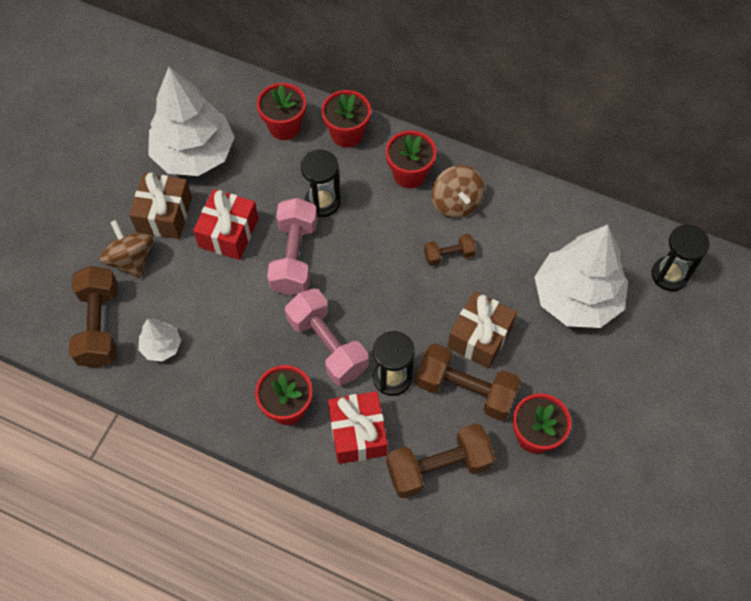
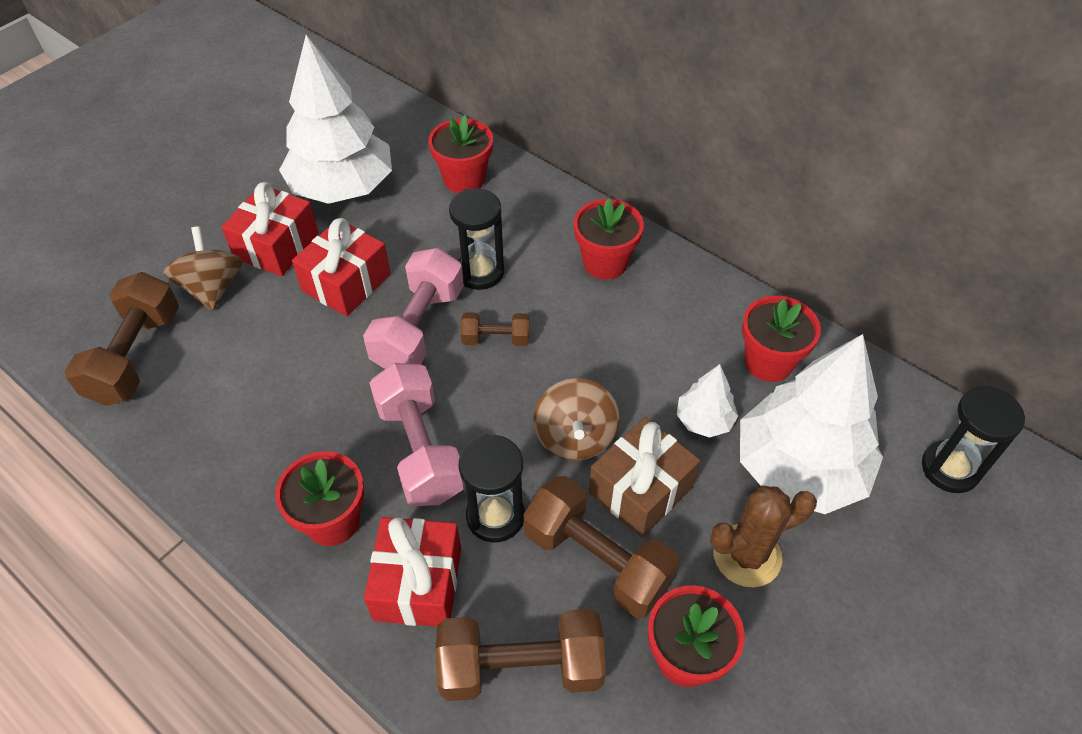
camera: 15 degrees right, 10 degrees down
(161, 346) = (200, 400): white tree -> white tree (704, 420)
(164, 215) = (276, 246): brown gift -> red gift
(347, 134) = (539, 202): red flower pot -> red flower pot (768, 362)
(448, 255) = (628, 371): brown dumbbell -> brown dumbbell (496, 339)
(456, 203) = (657, 309): brown spinning top -> brown spinning top (575, 437)
(556, 364) = (747, 555): none -> brown cactus

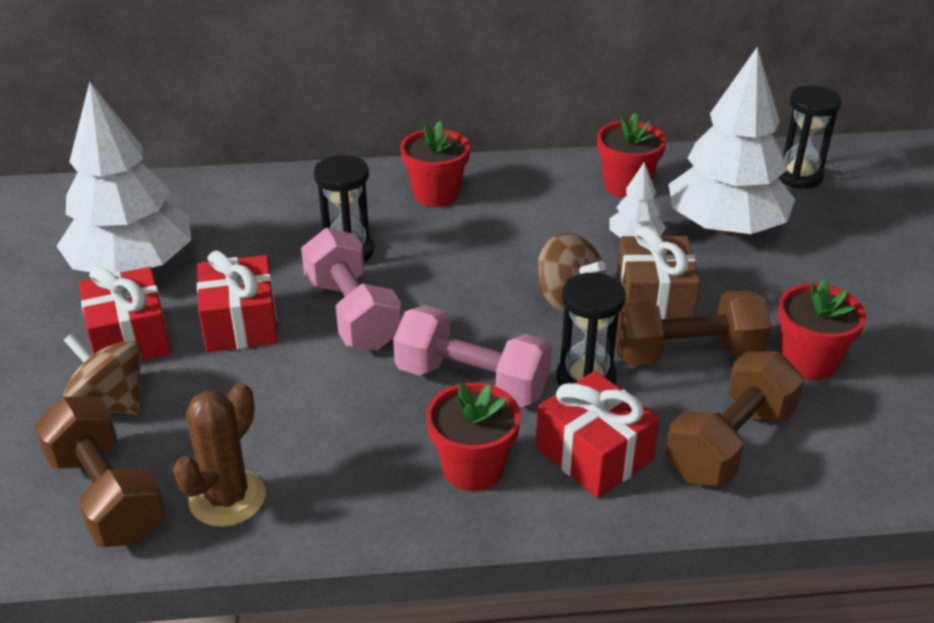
camera: 45 degrees left, 15 degrees down
(464, 179) = (241, 205): red flower pot -> none
(496, 339) = (425, 283): brown dumbbell -> none
(747, 555) = (763, 289): brown cactus -> brown cactus (227, 498)

